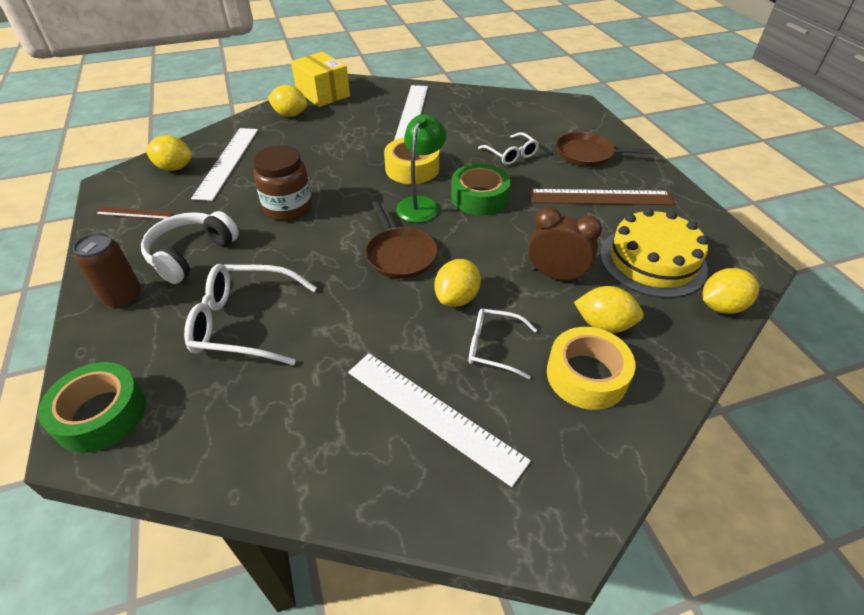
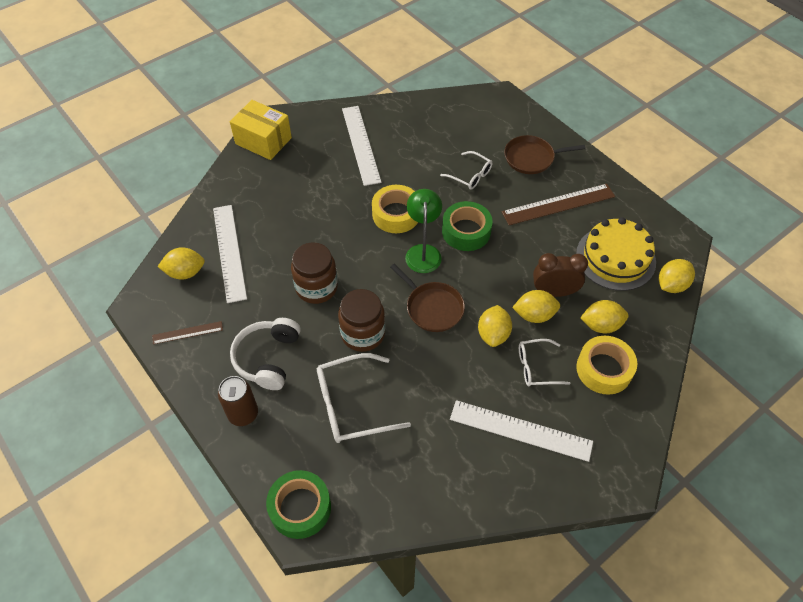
camera: 20 degrees left, 10 degrees up
(290, 115) = (249, 177): yellow lemon -> yellow lemon (534, 315)
(306, 259) = (363, 334): none -> brown jar

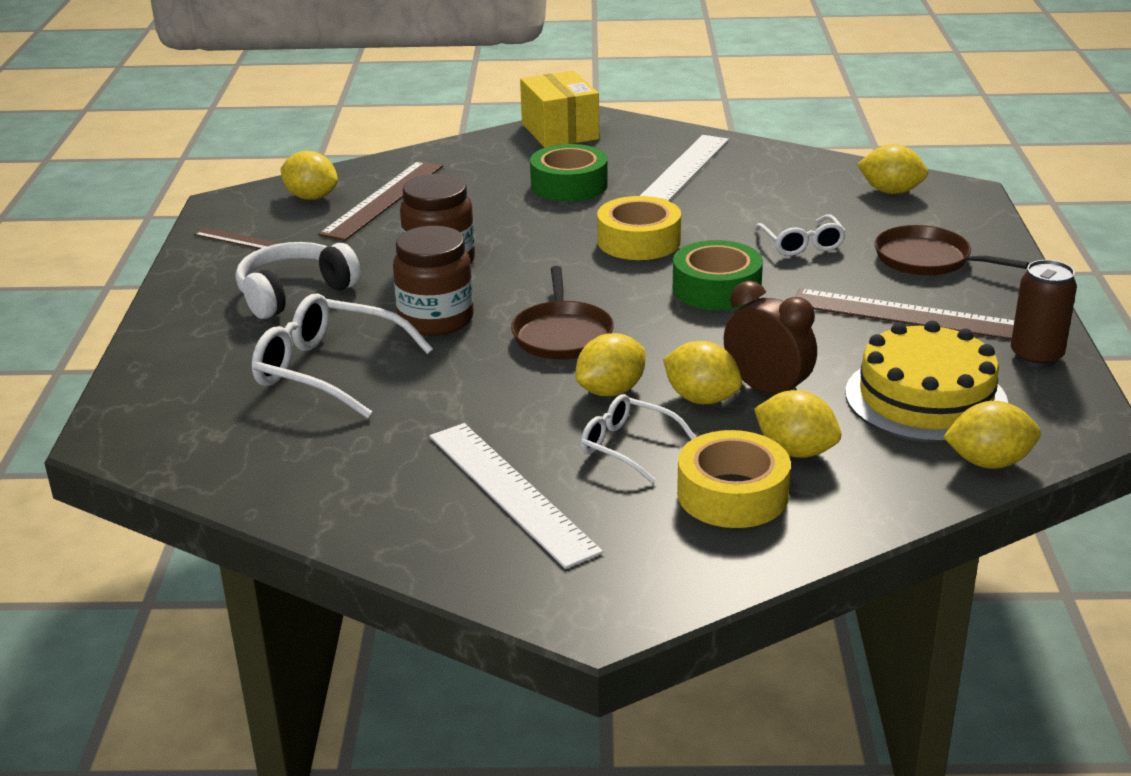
camera: 40 degrees right, 25 degrees down
(229, 252) = (383, 199): white ruler -> brown ruler
(243, 414) = (199, 323): brown can -> brown can (1036, 357)
(300, 507) = (138, 422): green tape -> green tape (569, 185)
(423, 252) = (625, 284): green lamp -> none
(471, 112) = (891, 191): none -> yellow lemon

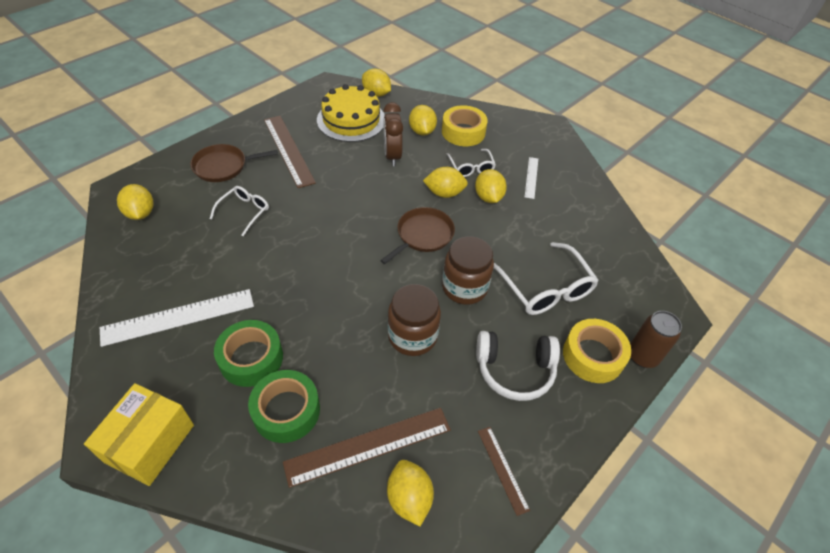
camera: 140 degrees left, 20 degrees up
(511, 492) = (531, 177): white ruler -> white ruler, size x0.53
(639, 241) = (300, 272): yellow tape -> yellow tape (593, 356)
(701, 399) = (419, 168): yellow lemon -> yellow lemon (488, 197)
(716, 289) = (324, 213): green tape -> green tape (286, 411)
(927, 259) = (223, 166): brown pan -> brown pan turned 90 degrees clockwise
(1036, 357) = (289, 108): brown can -> brown can (642, 356)

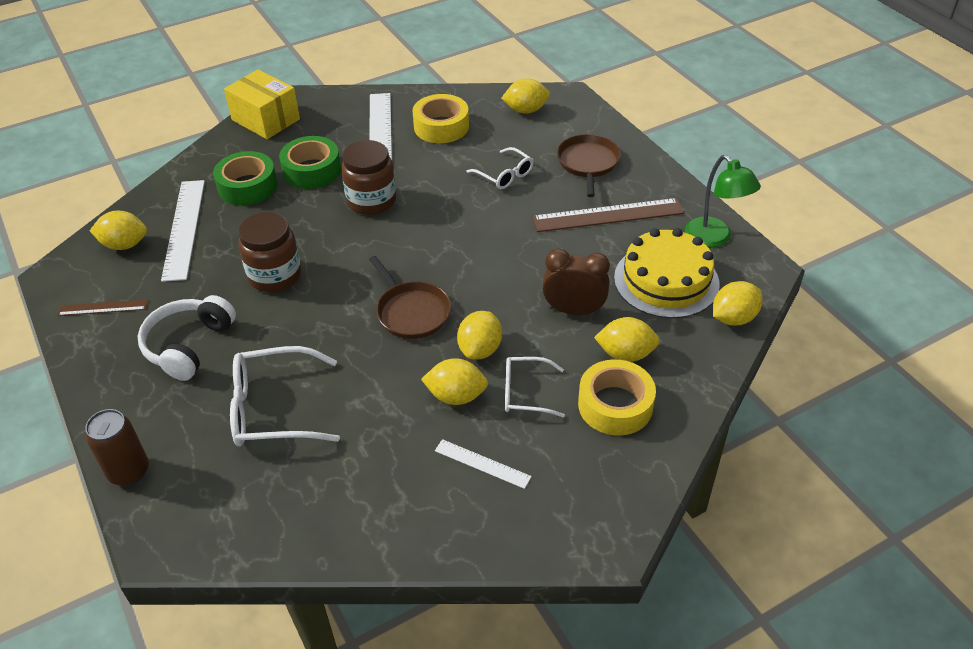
camera: 110 degrees right, 5 degrees down
(304, 103) = (714, 238): none -> green lamp
(368, 446) = (184, 228): brown ruler -> white ruler
(464, 287) = (314, 331): brown jar -> brown jar (371, 201)
(593, 356) = (160, 421): yellow tape -> yellow tape (441, 126)

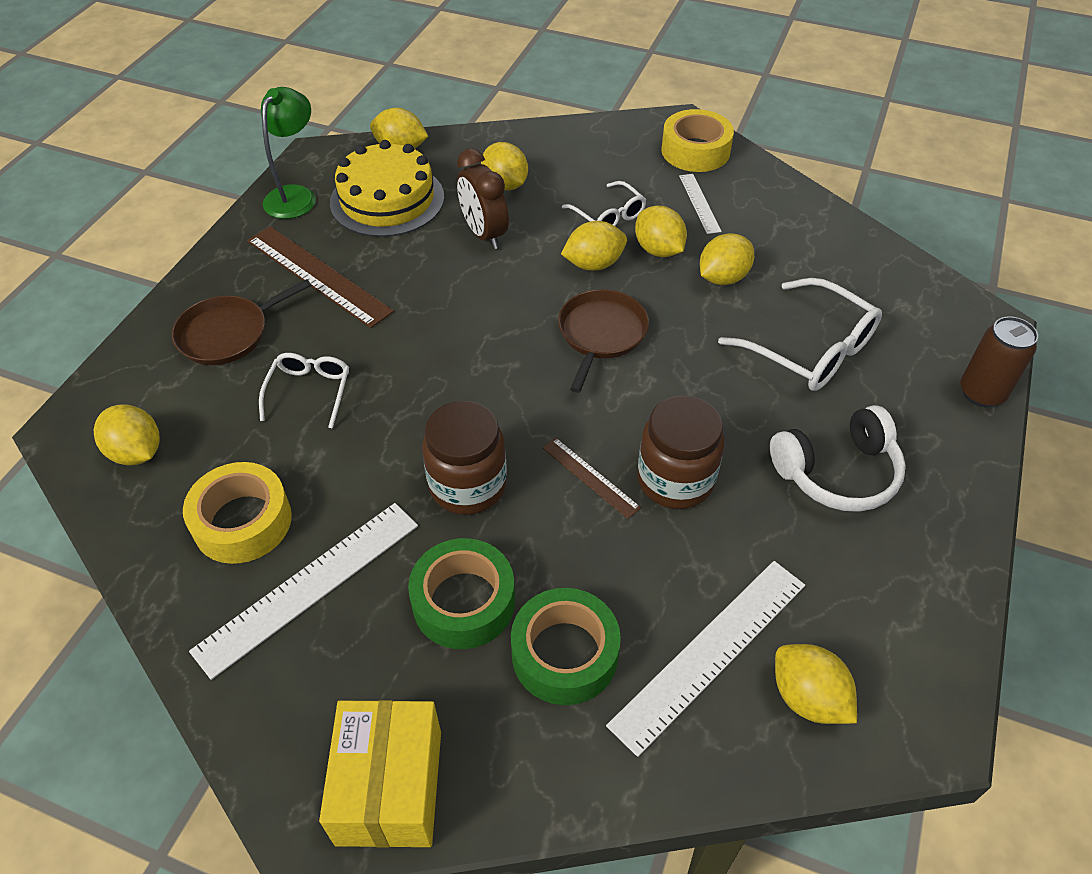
camera: 130 degrees left, 5 degrees up
(103, 307) = (901, 607): brown ruler -> brown ruler (590, 477)
(387, 412) = (723, 278): none -> yellow lemon
(615, 405) = (565, 168): yellow tape -> yellow tape (695, 151)

